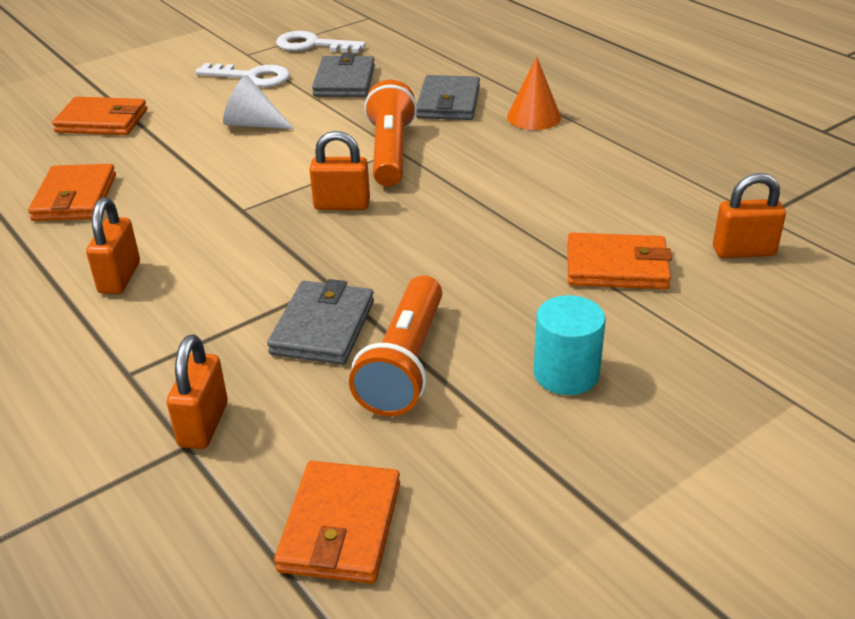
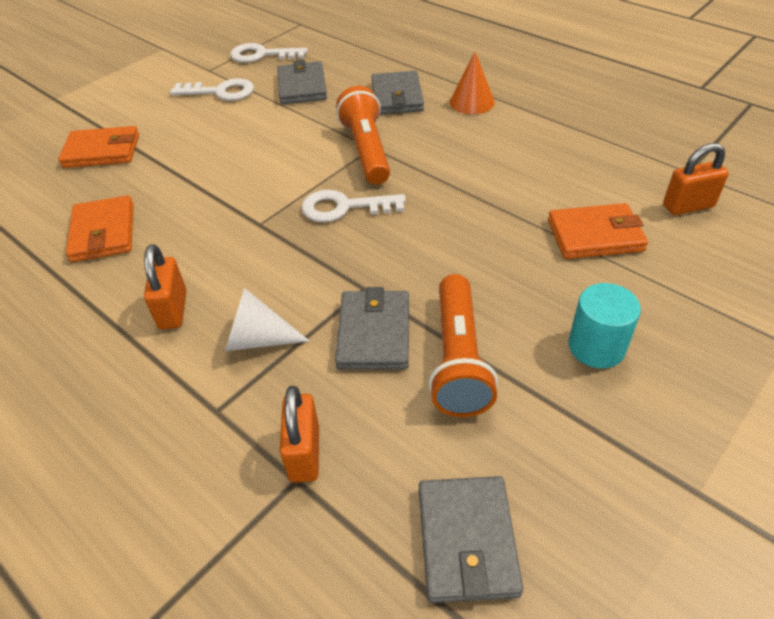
camera: 10 degrees left, 10 degrees up
(253, 124) = (238, 137): white cone -> white cone (258, 339)
(340, 526) = (466, 540): orange wallet -> grey wallet
(342, 205) = (344, 207): orange padlock -> white key

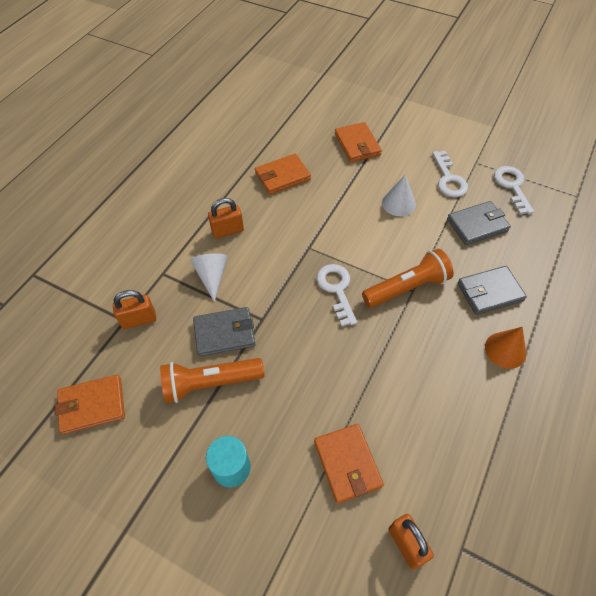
camera: 75 degrees right, 10 degrees up
(233, 134) = (398, 203): none -> white cone
(466, 540) = (92, 405): grey wallet -> orange wallet

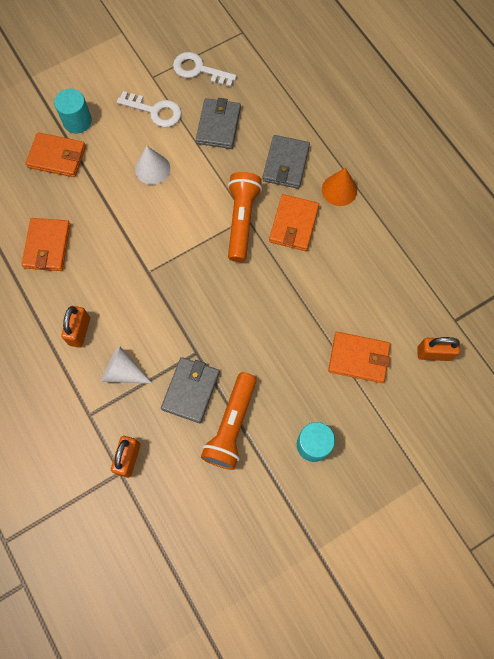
camera: 60 degrees left, 15 degrees up
(92, 405) = (191, 535): orange wallet -> orange wallet (293, 224)
(337, 290) = (208, 275): white key -> none
(395, 140) = (77, 121): none -> turquoise cylinder

